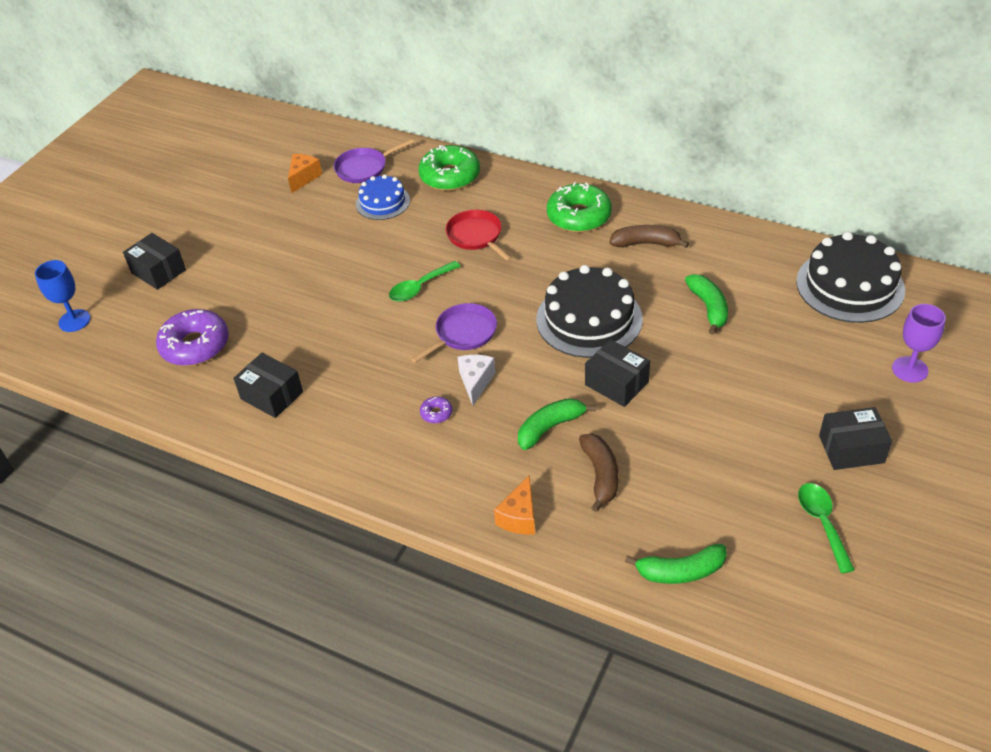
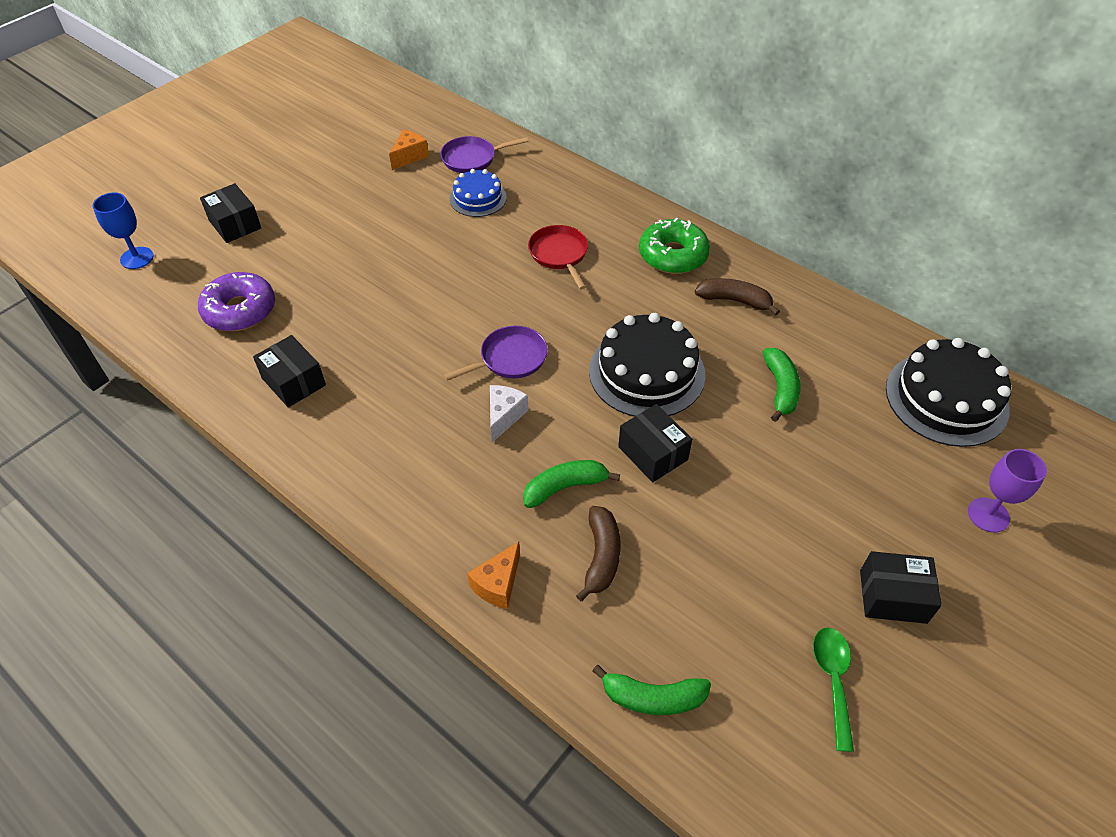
camera: 10 degrees right, 5 degrees up
(420, 287) = (483, 297): green spoon -> none
(436, 413) = (451, 441): purple donut -> none
(450, 176) = (554, 184): green donut -> none

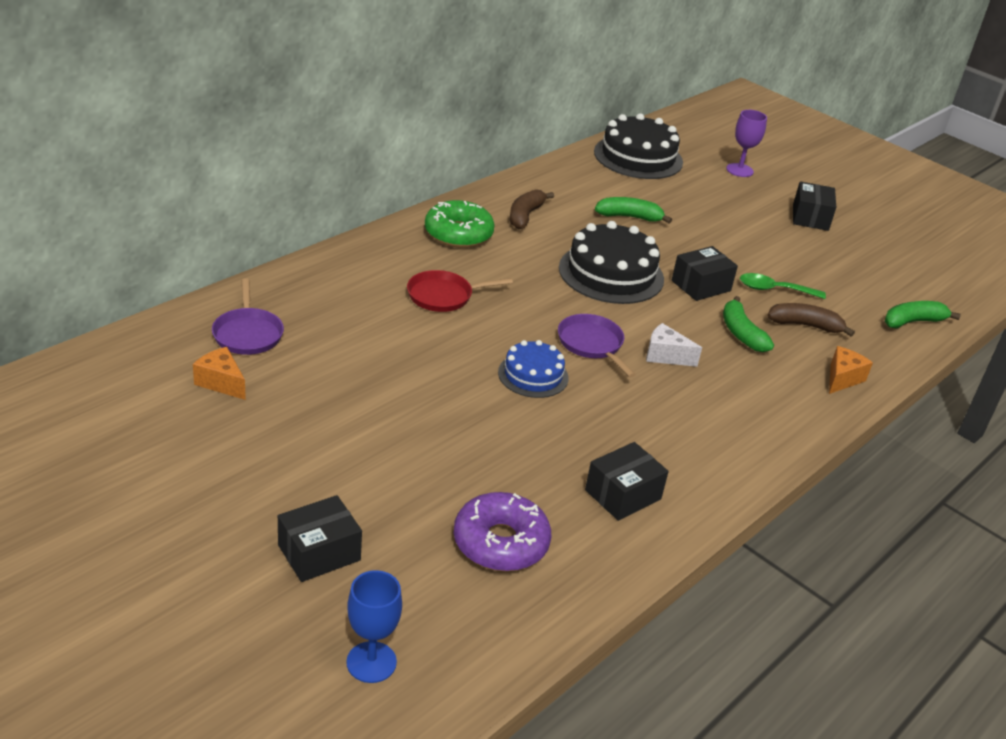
camera: 90 degrees left, 15 degrees down
(478, 198) = (330, 337): blue cake -> blue cake (533, 375)
(498, 584) = (842, 379): orange cheese -> orange cheese turned 90 degrees counterclockwise
(652, 697) = (913, 322): green banana -> green banana turned 120 degrees counterclockwise
(833, 680) = (877, 252): green spoon -> green spoon (774, 290)

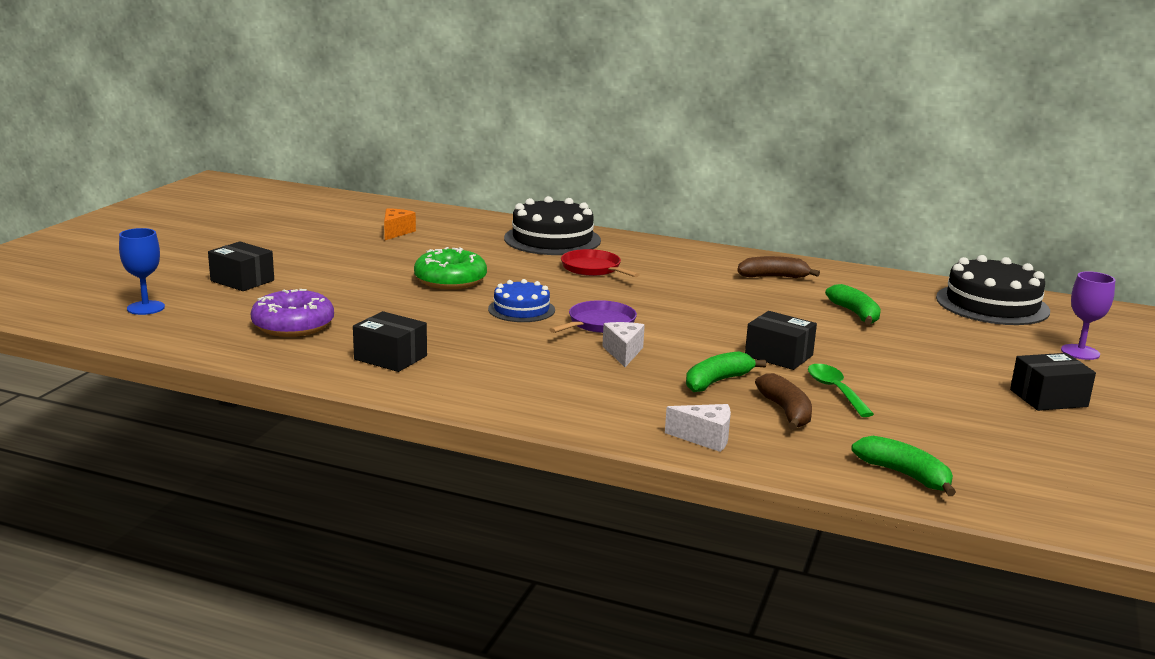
camera: 70 degrees right, 15 degrees down
(248, 333) = (460, 229): purple pan -> none
(458, 234) = (697, 261): green donut -> green donut (450, 280)
(611, 273) = (732, 318): black cake -> black cake (552, 239)
(842, 379) = (705, 438): orange cheese -> white cheese

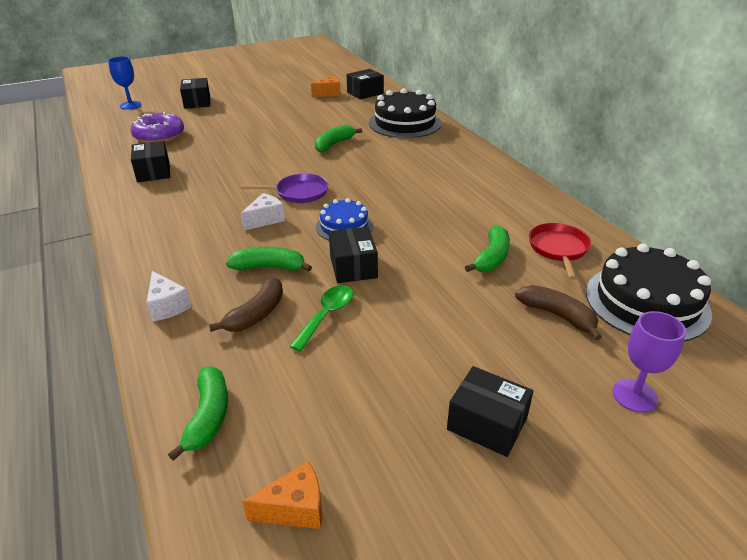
camera: 45 degrees right, 15 degrees up
(438, 222) = (365, 93): none -> black box
(450, 280) = (287, 133): green donut -> none
(521, 309) = (279, 166): blue cake -> blue cake (344, 226)
(528, 276) = (334, 144): none -> green banana
(593, 269) = (383, 152): red pan -> red pan (558, 249)
(773, 277) = (495, 201): brown banana -> brown banana (558, 316)
(1053, 482) = (295, 508): none -> orange cheese

